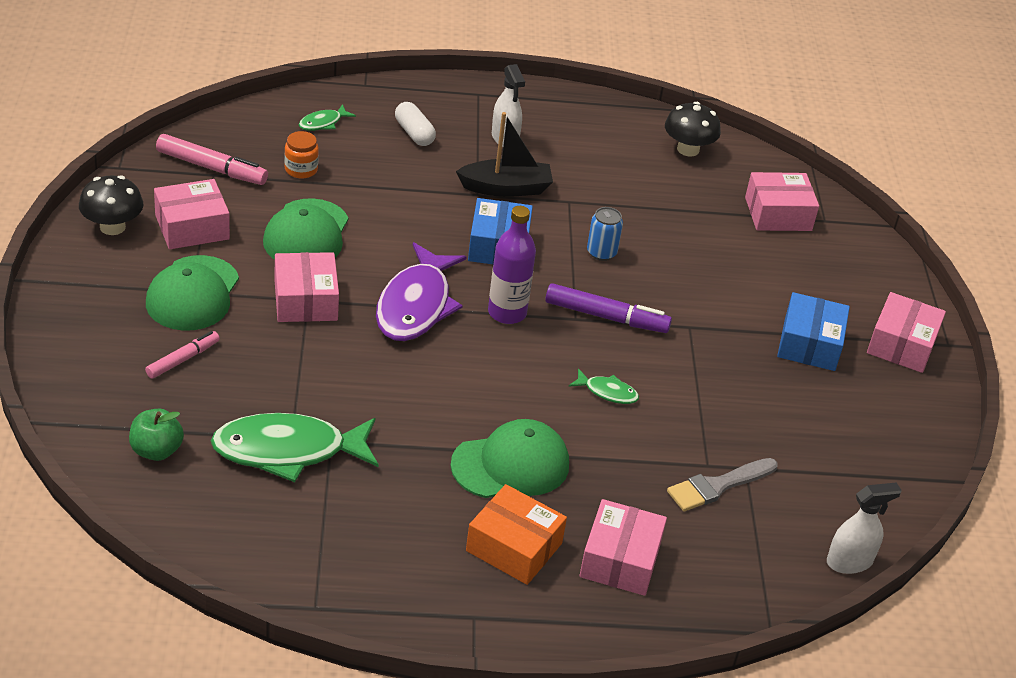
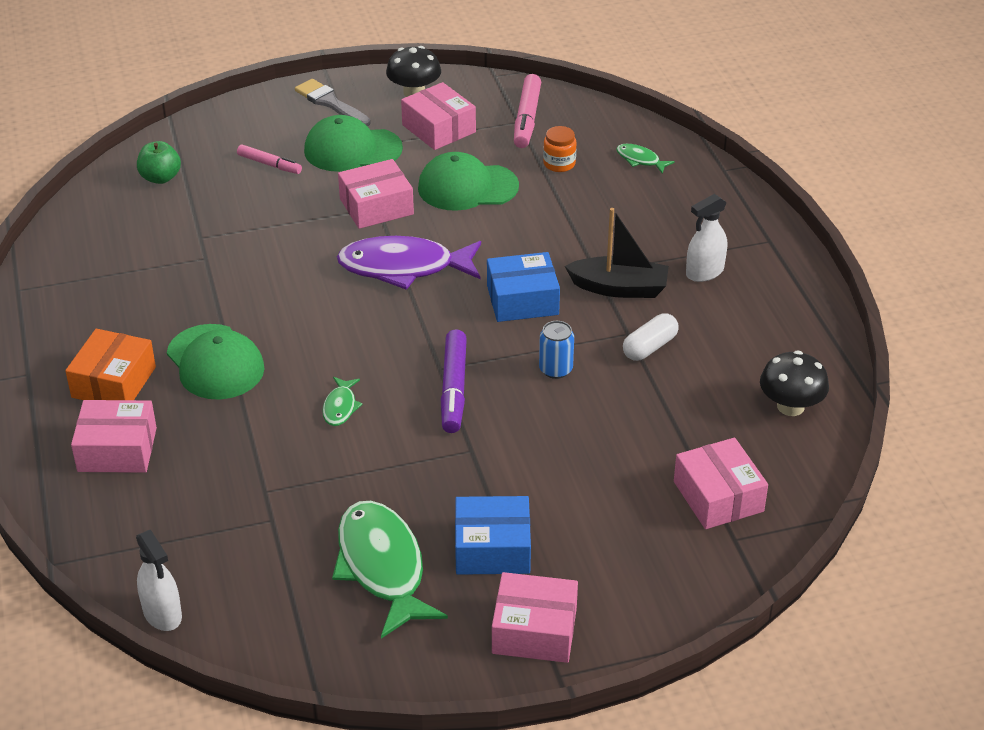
camera: 80 degrees right, 0 degrees up
(288, 451) = (185, 239): green fish -> green fish (382, 567)
(414, 133) = (666, 214): white capsule -> white capsule (649, 347)
(506, 188) = (619, 288): black boat -> black boat turned 60 degrees counterclockwise
(507, 313) = (423, 323): purple bottle -> none
(718, 486) = (237, 502): grey brush -> grey brush (330, 103)

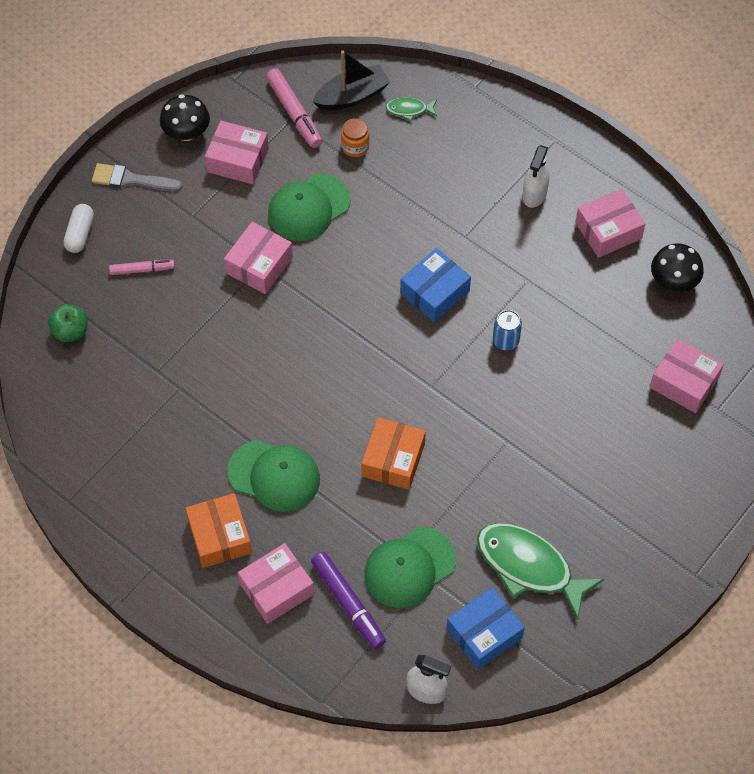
camera: 35 degrees left, 20 degrees up
(340, 407) = (393, 460): green fish -> orange box
(352, 150) = (191, 219): green cap -> green cap (409, 567)
(404, 267) = (329, 311): purple fish -> none
(453, 388) = (453, 398): purple marker -> purple marker (348, 603)
(492, 548) = (583, 509): blue box -> blue box (484, 633)
(534, 630) = (656, 553): pink box -> pink box (608, 230)
(619, 288) = (490, 242): black boat -> black boat (352, 96)
(649, 347) = (550, 284): white capsule -> white capsule (80, 234)

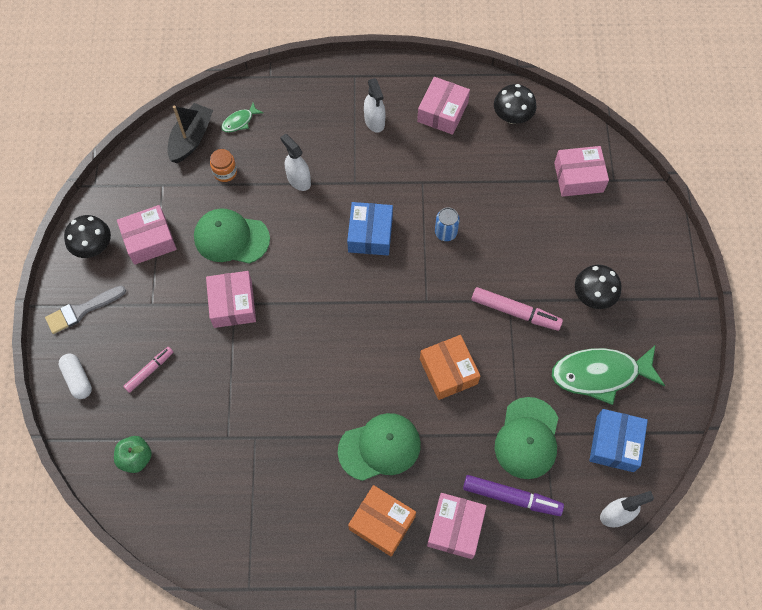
camera: 40 degrees left, 5 degrees up
(294, 113) = (160, 178): pink marker -> pink marker (515, 312)
(308, 208) = (231, 238): green cap -> green cap turned 90 degrees clockwise
(414, 199) = (298, 180): none -> white spray bottle
(591, 496) = (593, 296): none -> black mushroom

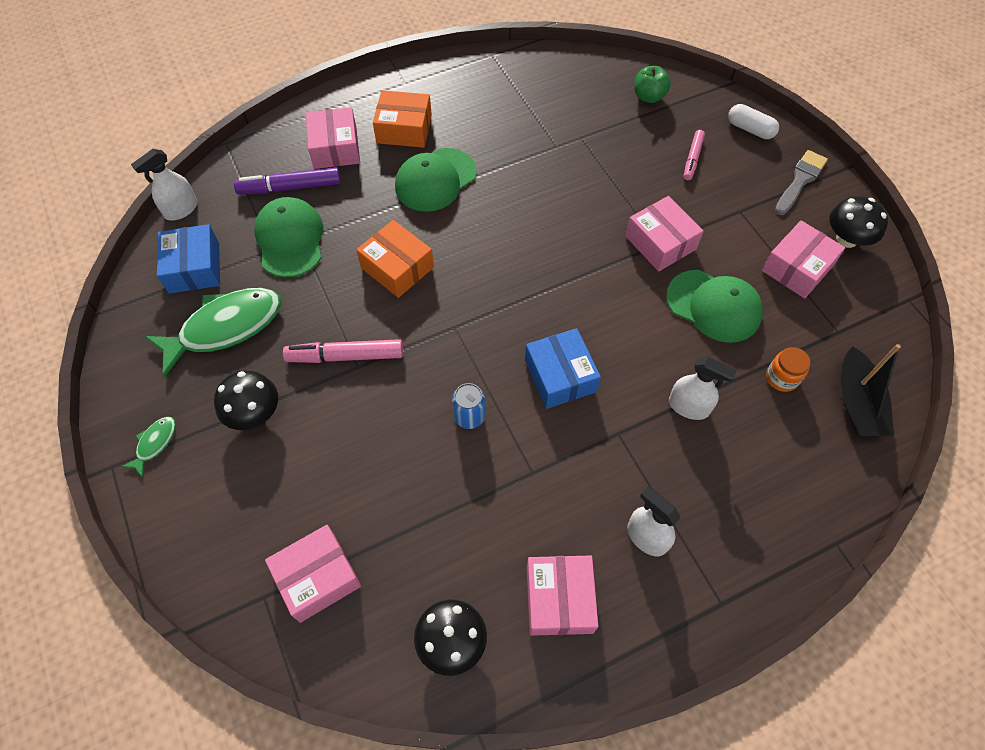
camera: 155 degrees right, 5 degrees down
(231, 238) = (714, 306): green cap -> green cap turned 45 degrees clockwise
(239, 121) = (819, 454): green fish -> green fish (155, 444)

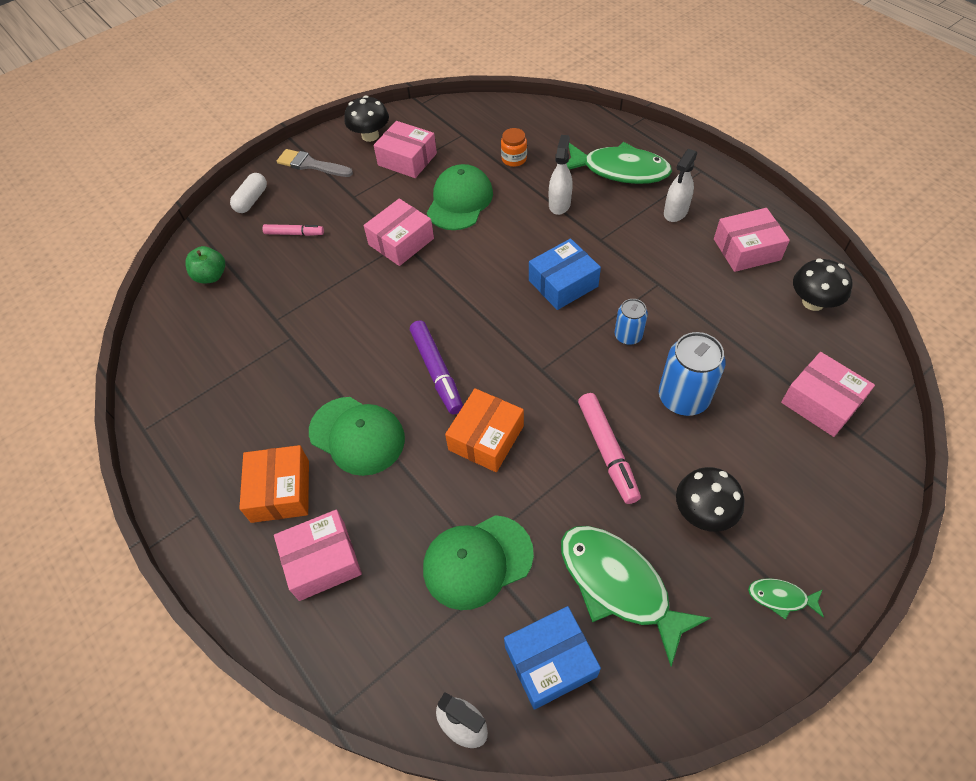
camera: 100 degrees left, 5 degrees down
(290, 187) = (397, 592): purple marker -> purple marker (436, 371)
(376, 441) = (683, 398): none -> blue can
(739, 496) = (620, 170): none -> green fish
(857, 403) = (520, 122): black boat -> none

